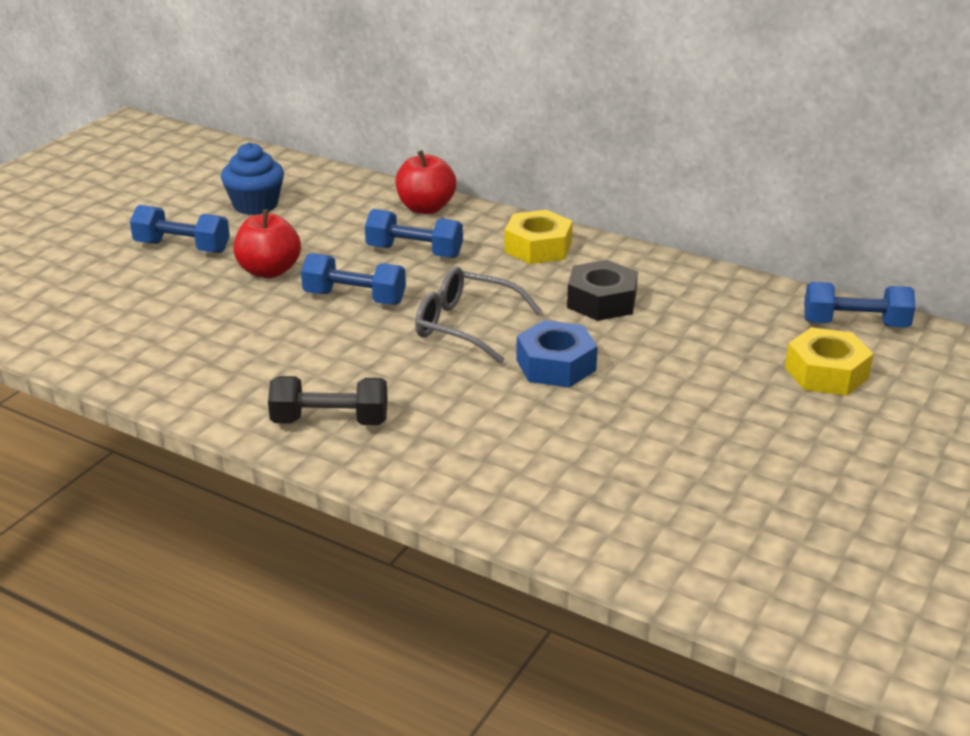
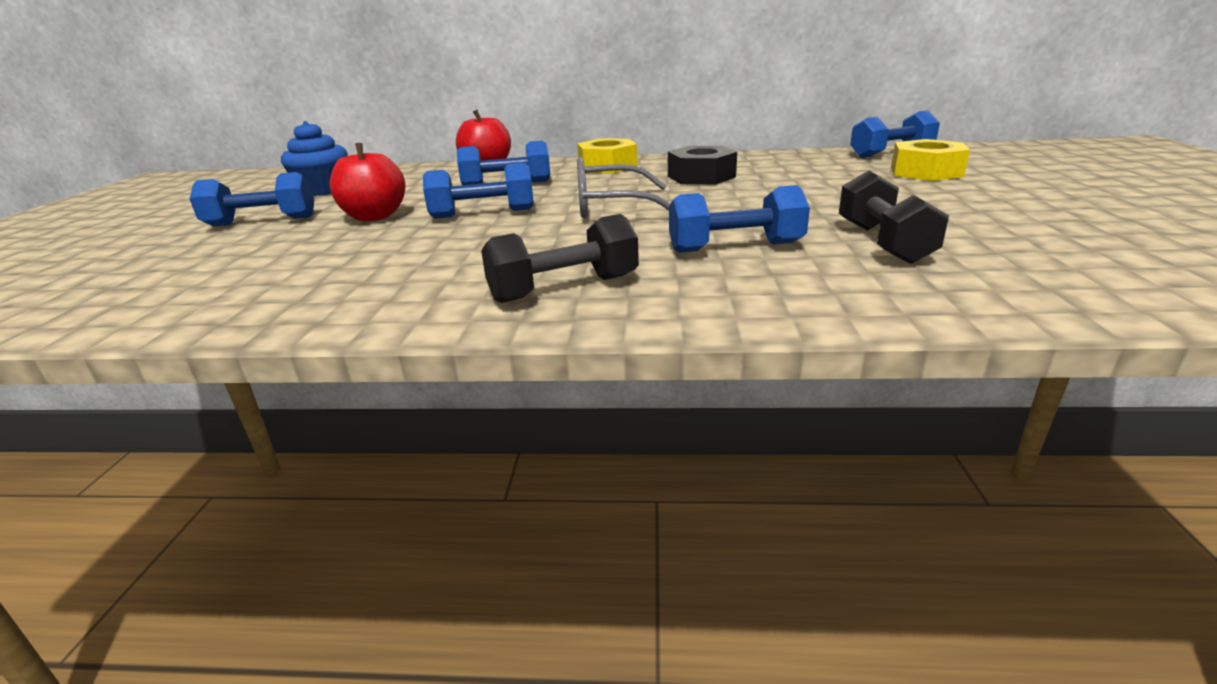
camera: 25 degrees left, 5 degrees down
(495, 421) = (735, 247): none -> blue dumbbell
(556, 365) = (726, 209): blue nut -> none
(612, 459) = (883, 243): none -> black dumbbell

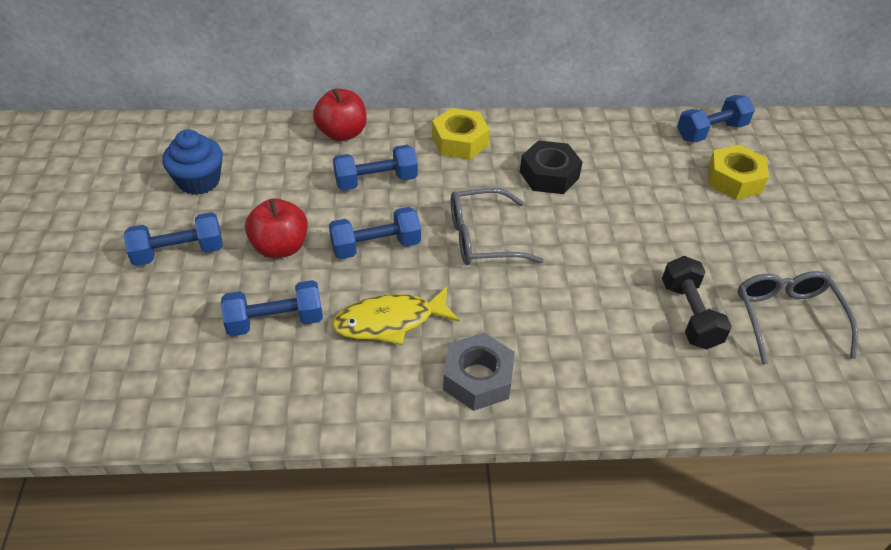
camera: 10 degrees left, 20 degrees up
(468, 253) = (390, 321): none -> yellow fish
(564, 288) = (477, 378): black dumbbell -> grey nut
(735, 247) = (588, 318): blue dumbbell -> blue dumbbell (275, 321)
(1034, 243) = (786, 318): none -> grey glasses

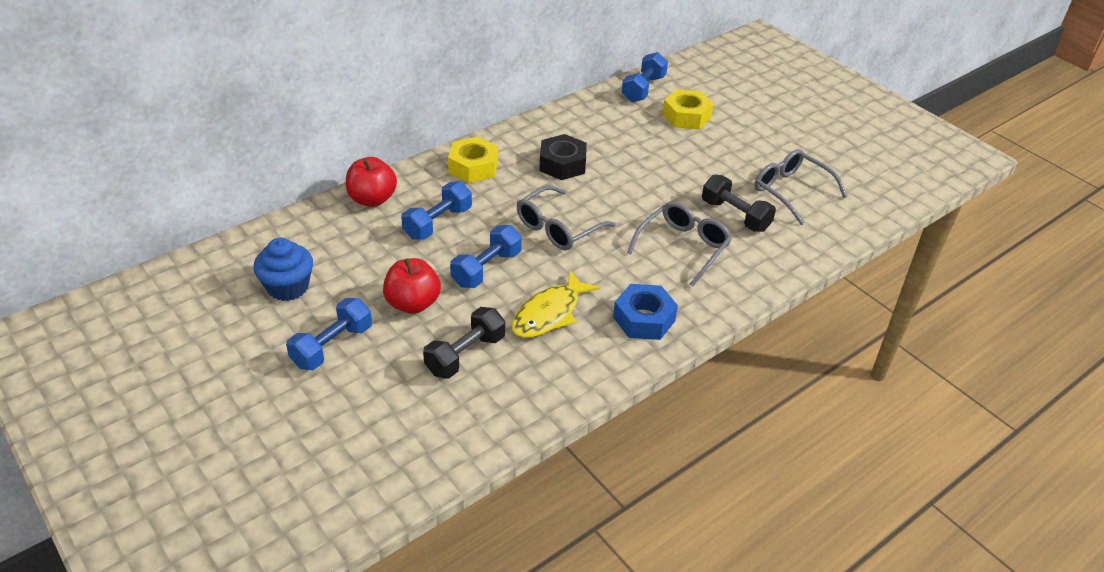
camera: 35 degrees left, 5 degrees down
(275, 321) = (465, 355): blue dumbbell -> black dumbbell
(477, 378) = (644, 319): grey nut -> blue nut
(594, 321) = (683, 247): none -> grey glasses

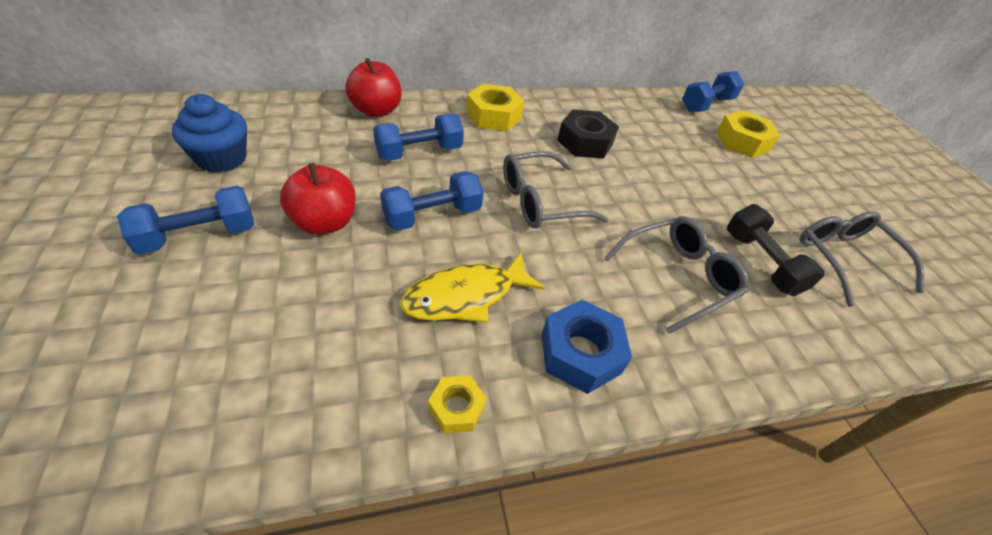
camera: 20 degrees right, 5 degrees up
(465, 355) = (328, 307): black dumbbell -> none
(588, 376) = (456, 408): none -> yellow nut

